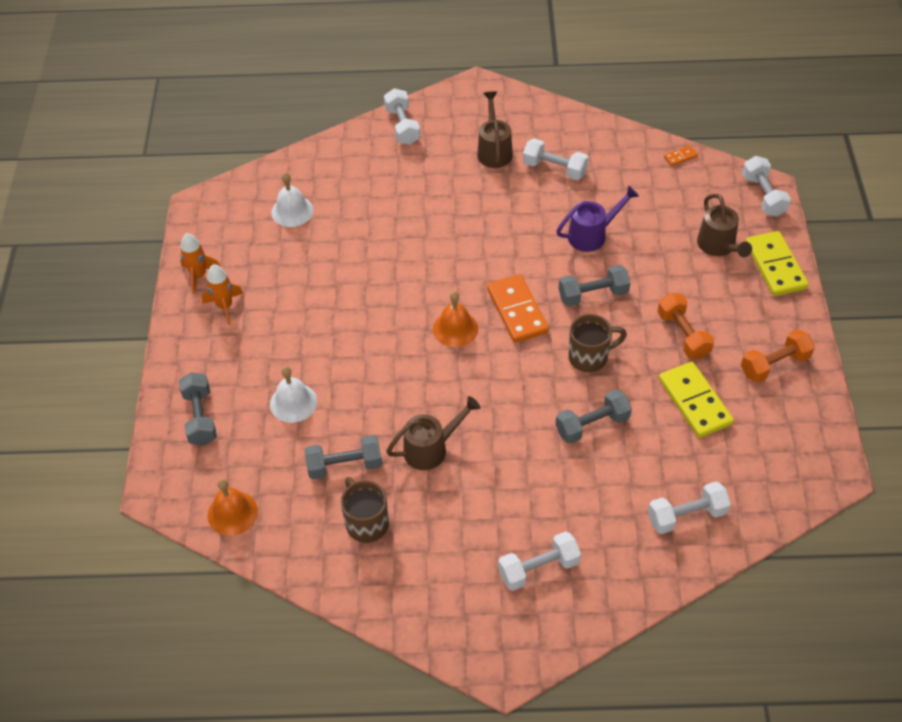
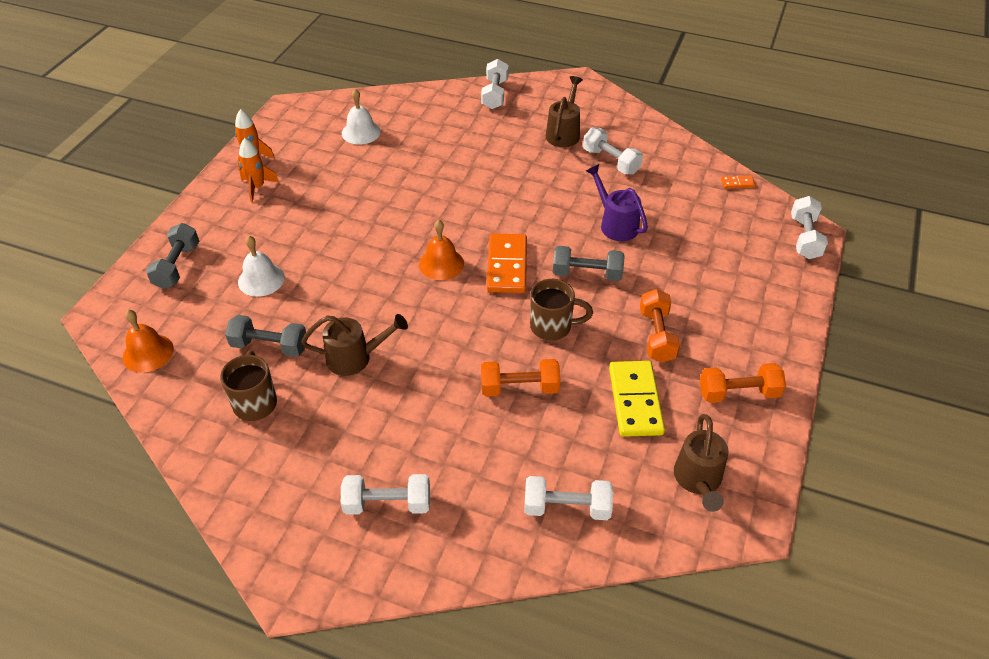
camera: 20 degrees right, 5 degrees down
(592, 235) = (615, 224): purple watering can -> purple watering can turned 120 degrees counterclockwise
(592, 425) = (519, 388): grey dumbbell -> orange dumbbell
(718, 246) = (735, 269): brown watering can -> brown watering can (698, 480)
(775, 266) = (786, 303): yellow domino -> none

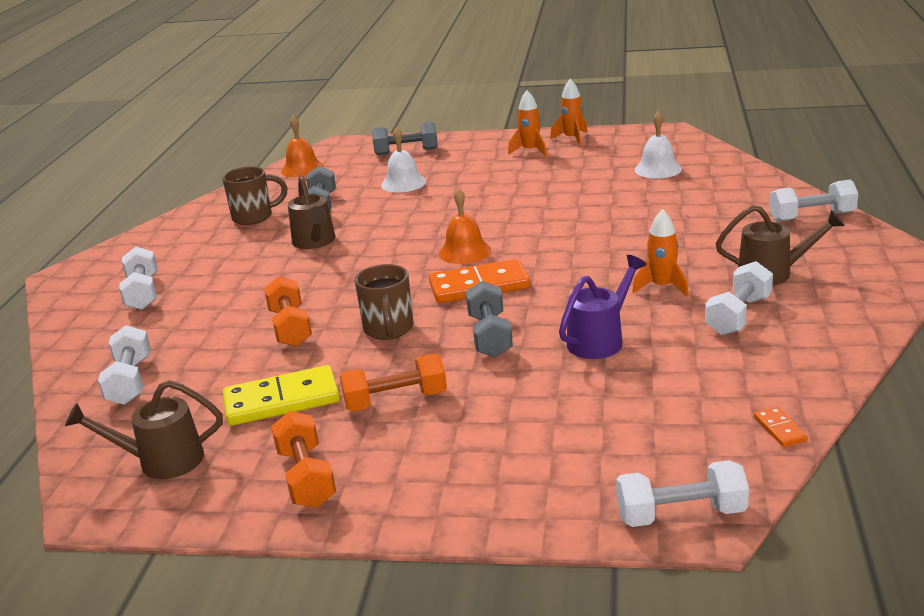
camera: 80 degrees right, 20 degrees down
(557, 181) = (662, 287): none -> orange rocket

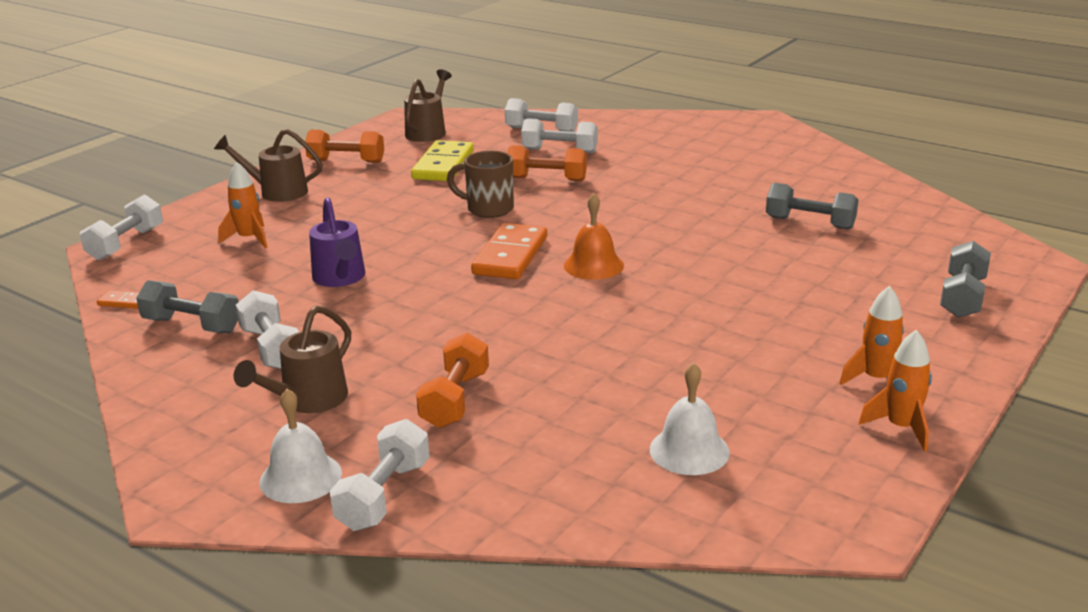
camera: 115 degrees right, 0 degrees up
(143, 293) = (687, 141): white dumbbell -> white dumbbell (559, 151)
(254, 217) = (815, 192): brown mug -> none
(302, 169) = (953, 230): orange bell -> none
(315, 242) = (711, 208): brown watering can -> brown watering can (277, 192)
(396, 400) = (385, 195): orange dumbbell -> orange dumbbell (455, 399)
(403, 183) = (836, 274): white bell -> white bell (300, 477)
(490, 336) = (418, 240): grey dumbbell -> grey dumbbell (192, 325)
(662, 287) = (377, 333): orange rocket -> orange rocket (249, 239)

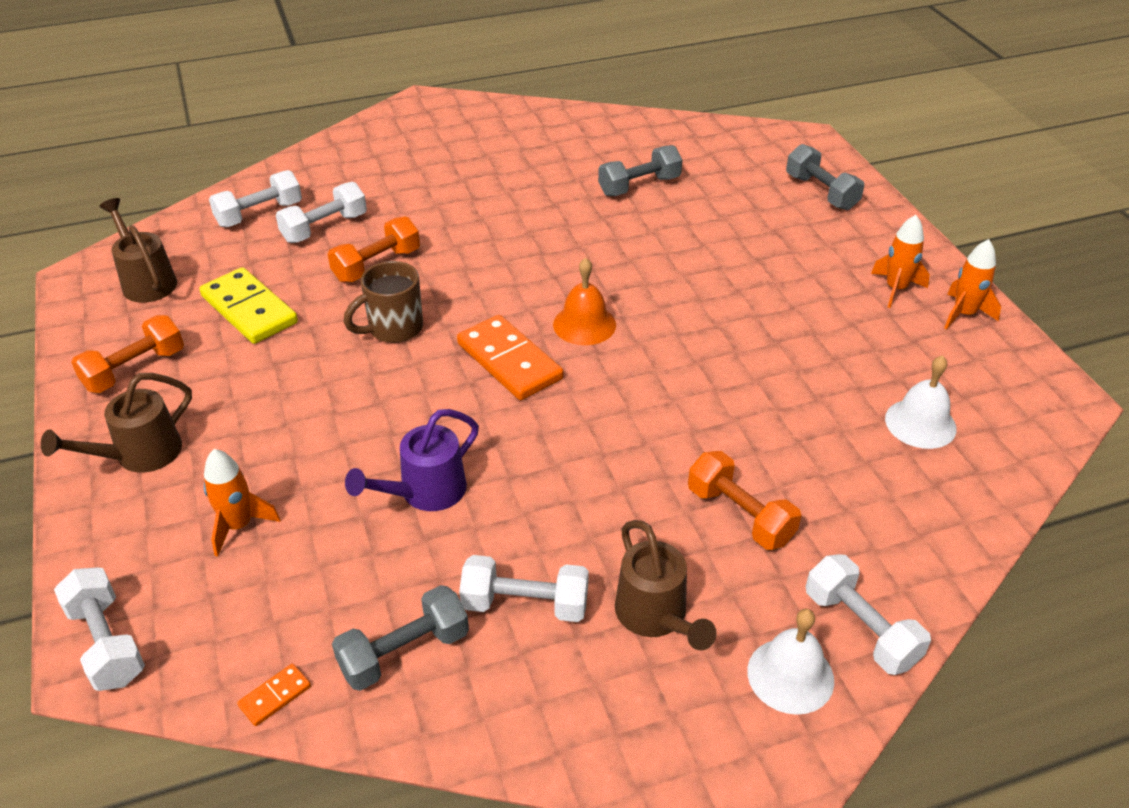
camera: 55 degrees left, 15 degrees up
(340, 278) = (424, 492): purple watering can -> purple watering can turned 120 degrees clockwise

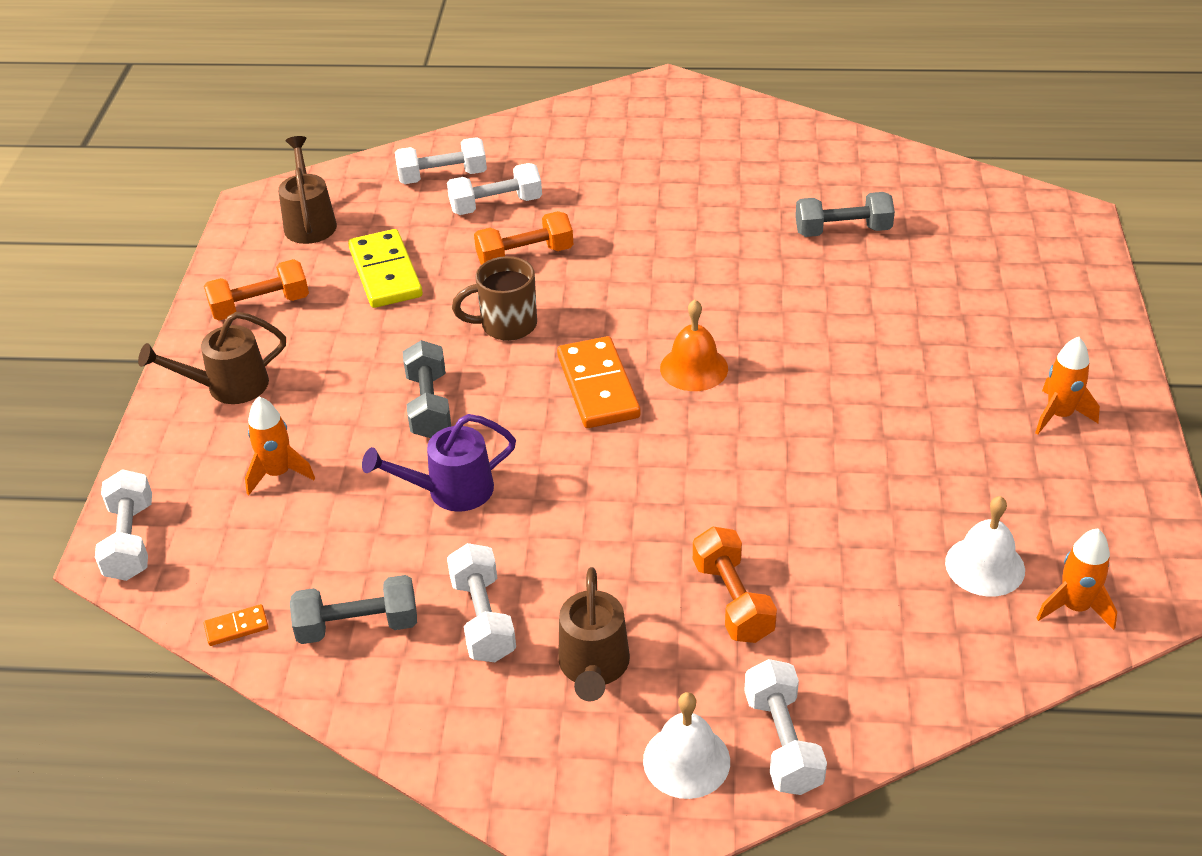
camera: 25 degrees right, 0 degrees up
(525, 604) = (483, 618): white dumbbell -> white dumbbell turned 45 degrees clockwise
(821, 192) = (1047, 284): grey dumbbell -> grey dumbbell (429, 405)
(964, 314) = (1120, 463): orange rocket -> orange rocket (1074, 607)

